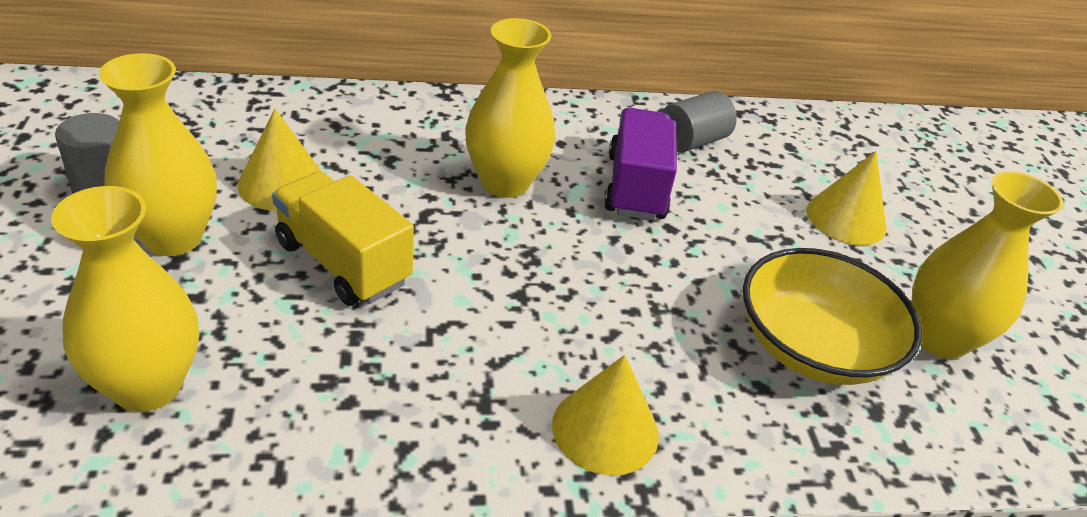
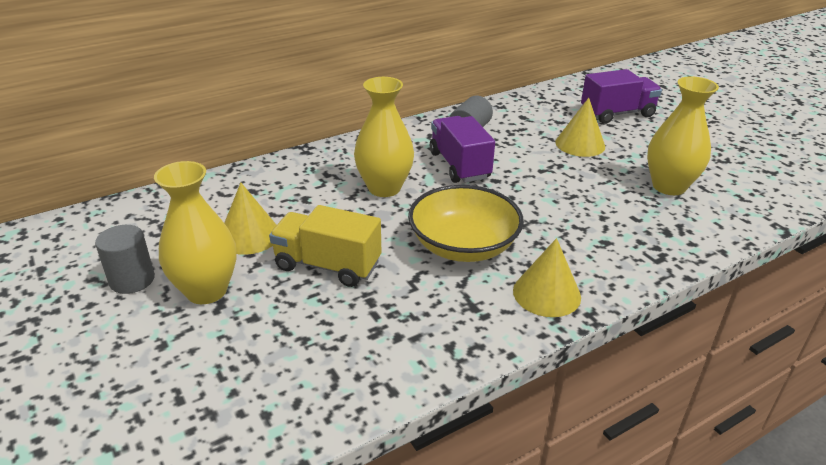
camera: 20 degrees left, 5 degrees down
(147, 386) = (269, 377): yellow vase -> none
(813, 347) = (614, 213): yellow bowl -> yellow bowl (463, 245)
(946, 191) = (617, 113): none -> purple truck

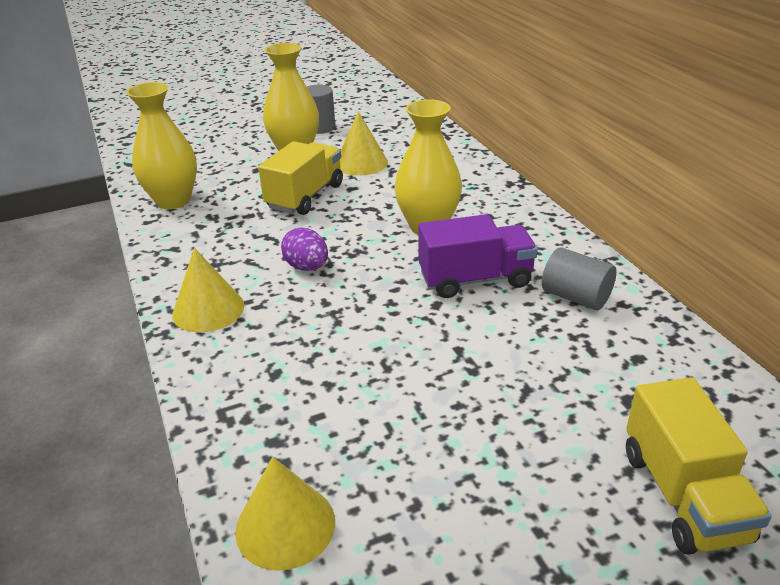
camera: 100 degrees right, 0 degrees up
(463, 245) = (307, 267): yellow bowl -> purple egg
(580, 144) = (542, 407): yellow cone -> yellow cone (285, 525)
(617, 113) = (683, 495): purple truck -> yellow truck
(669, 186) = (393, 486): yellow vase -> yellow vase (173, 200)

